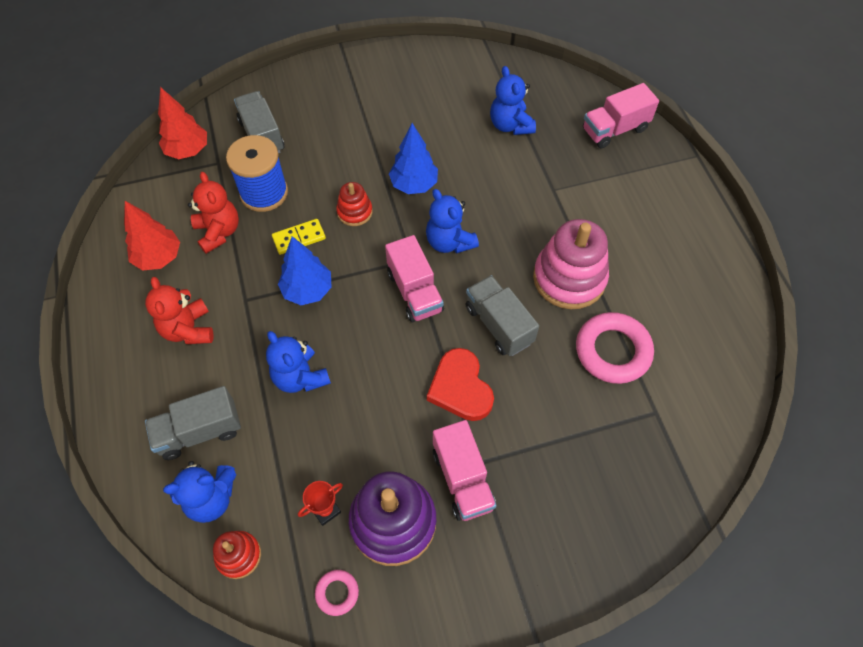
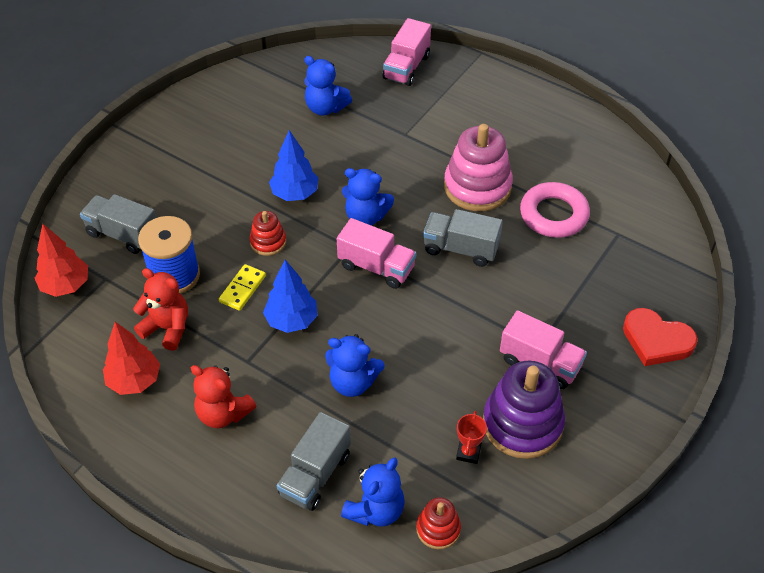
camera: 40 degrees left, 10 degrees down
(337, 593) = (532, 496): pink ring -> none
(460, 388) = (477, 307): red heart -> red heart (656, 340)

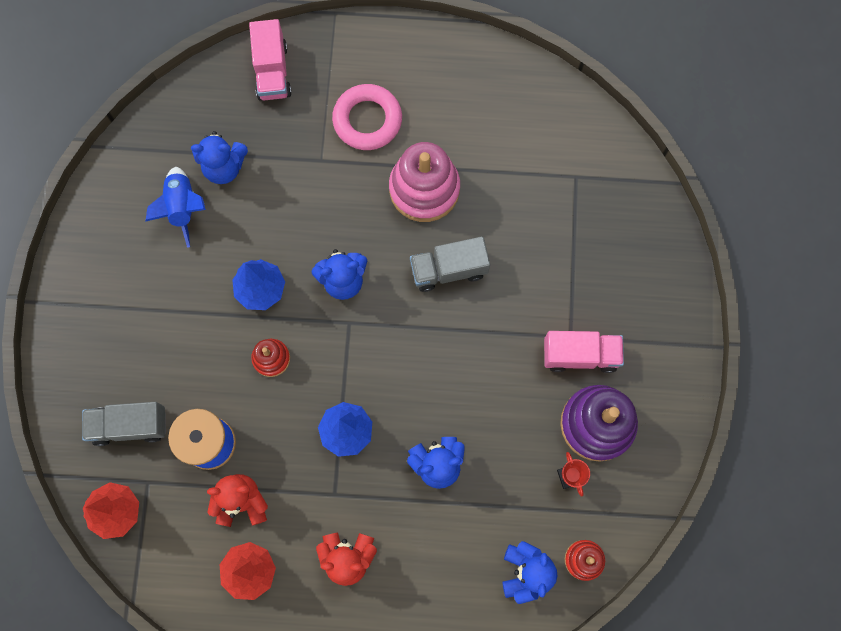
camera: 30 degrees left, 25 degrees up
(242, 289) = (281, 422): yellow domino -> none
(274, 119) = (183, 208): none -> blue rocket
(315, 475) = (460, 569): grey truck -> none
(376, 267) = (386, 331): pink truck -> none
(553, 214) = (509, 185): pink ring -> pink ring (367, 120)
(656, 340) = (662, 277): red heart -> none

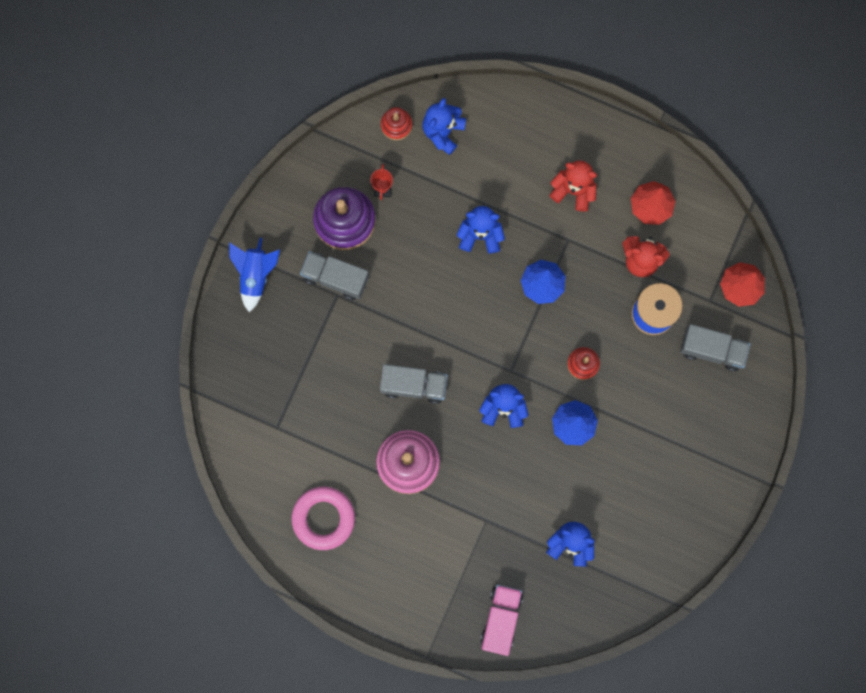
camera: 160 degrees left, 5 degrees up
(183, 208) = (616, 519): blue rocket -> blue rocket (255, 275)
(367, 120) = (434, 542): pink ring -> pink ring (323, 518)
(580, 355) = (335, 278): pink truck -> grey truck

